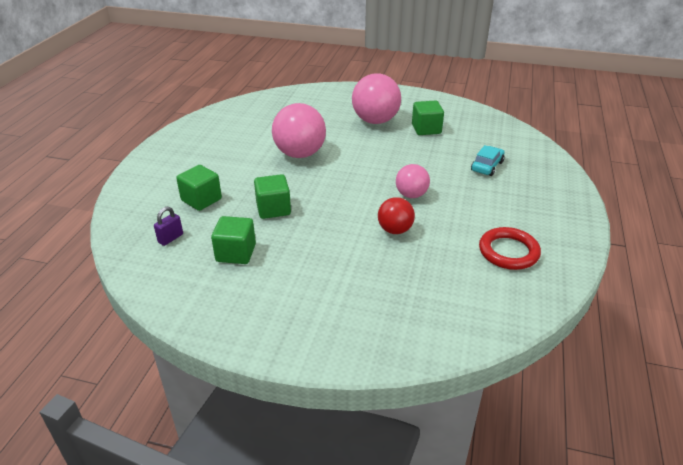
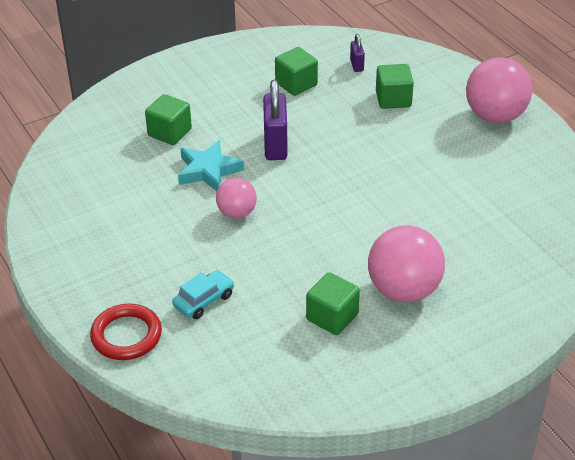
camera: 135 degrees right, 5 degrees up
(273, 209) = (327, 127): green cube -> green cube (169, 132)
(300, 154) = (400, 190): pink ball -> pink ball (495, 116)
(325, 219) = (275, 145): none -> purple padlock
(395, 230) = (208, 170): red ball -> turquoise star
(487, 166) = (204, 300): turquoise car -> turquoise car turned 120 degrees counterclockwise
(508, 252) = (96, 209): red ring -> red ring (126, 335)

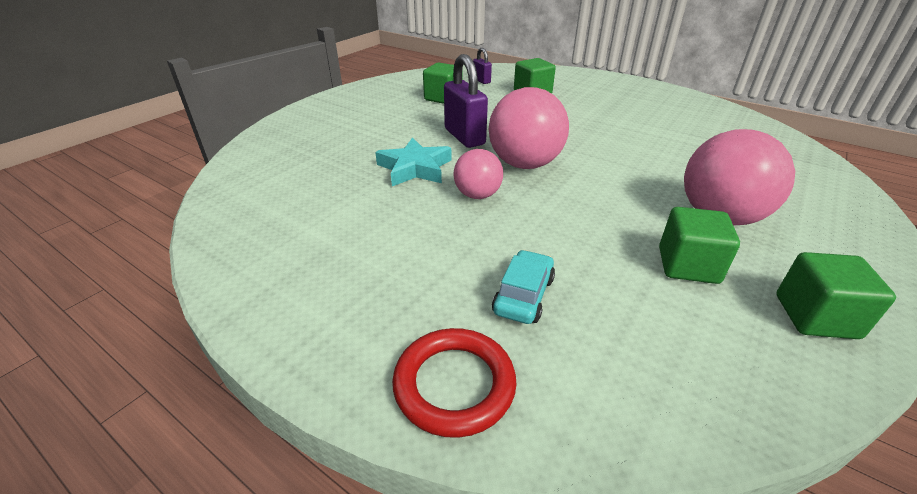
camera: 25 degrees left, 5 degrees down
(169, 132) = (349, 149): green cube -> green cube (815, 316)
(495, 116) = (619, 88): pink ball -> pink ball (524, 164)

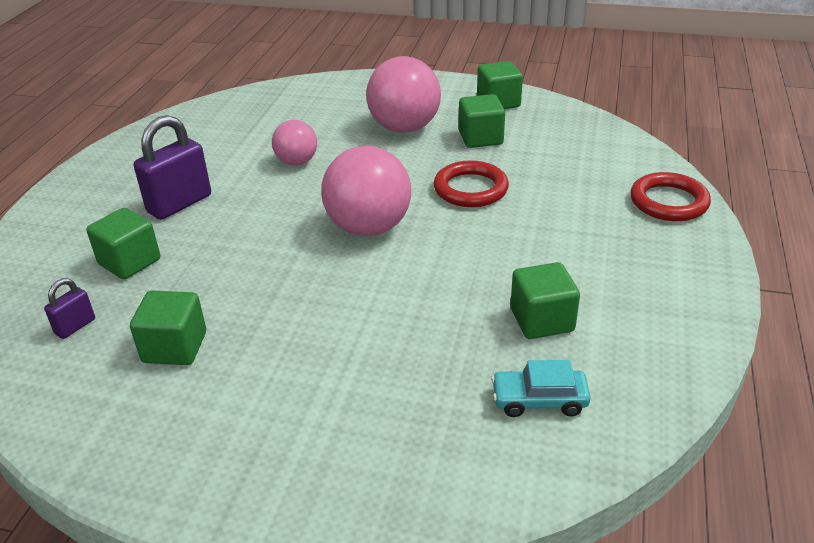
camera: 110 degrees left, 0 degrees up
(346, 208) = (542, 320): none -> green cube
(415, 168) = (425, 301): turquoise star -> none
(464, 137) = (318, 286): purple padlock -> purple padlock (179, 204)
(477, 195) = (453, 243): pink ball -> pink ball (297, 162)
(523, 295) = (571, 193): turquoise car -> turquoise car (539, 400)
(565, 226) = (470, 189): none -> red ring

